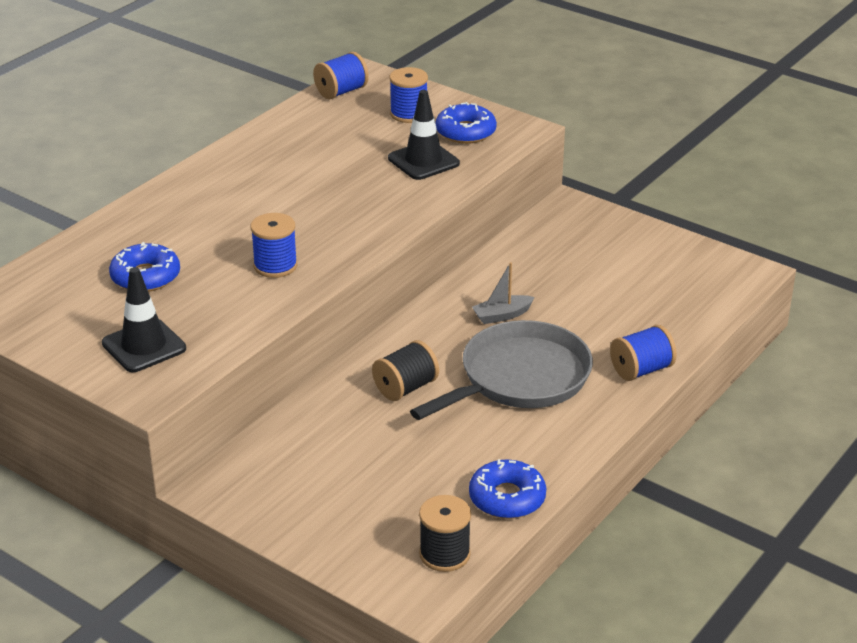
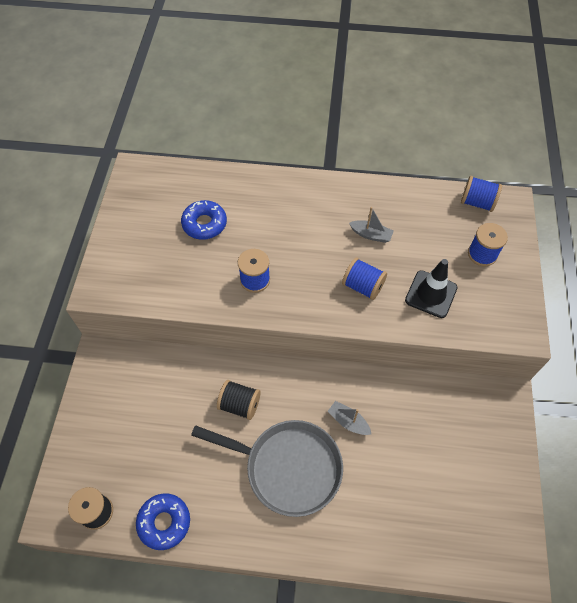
camera: 60 degrees right, 25 degrees up
(144, 346) = (139, 262): black traffic cone -> none
(305, 168) = (371, 235): none -> grey boat
(465, 132) = (487, 299): blue donut -> none
(641, 370) = (344, 545): blue spool -> blue spool (363, 286)

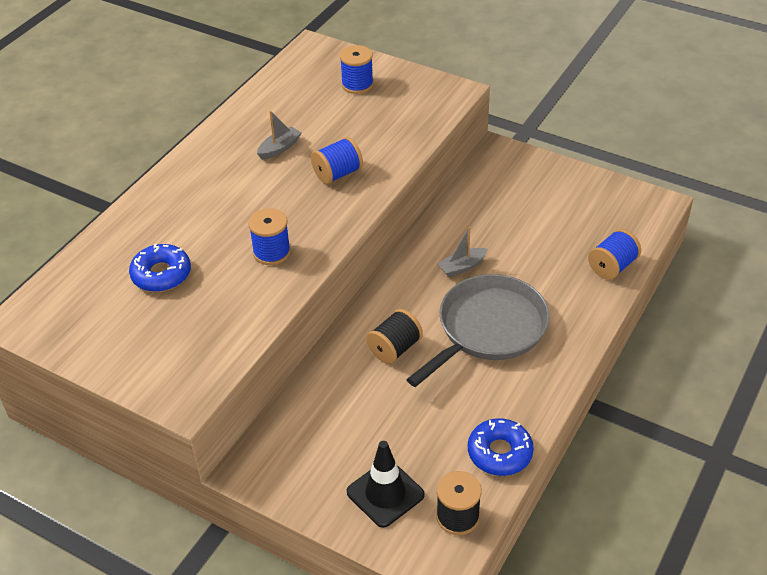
camera: 65 degrees left, 15 degrees down
(431, 294) = (378, 131): black traffic cone -> black traffic cone (385, 493)
(477, 202) = (296, 66): blue spool -> blue spool (612, 266)

